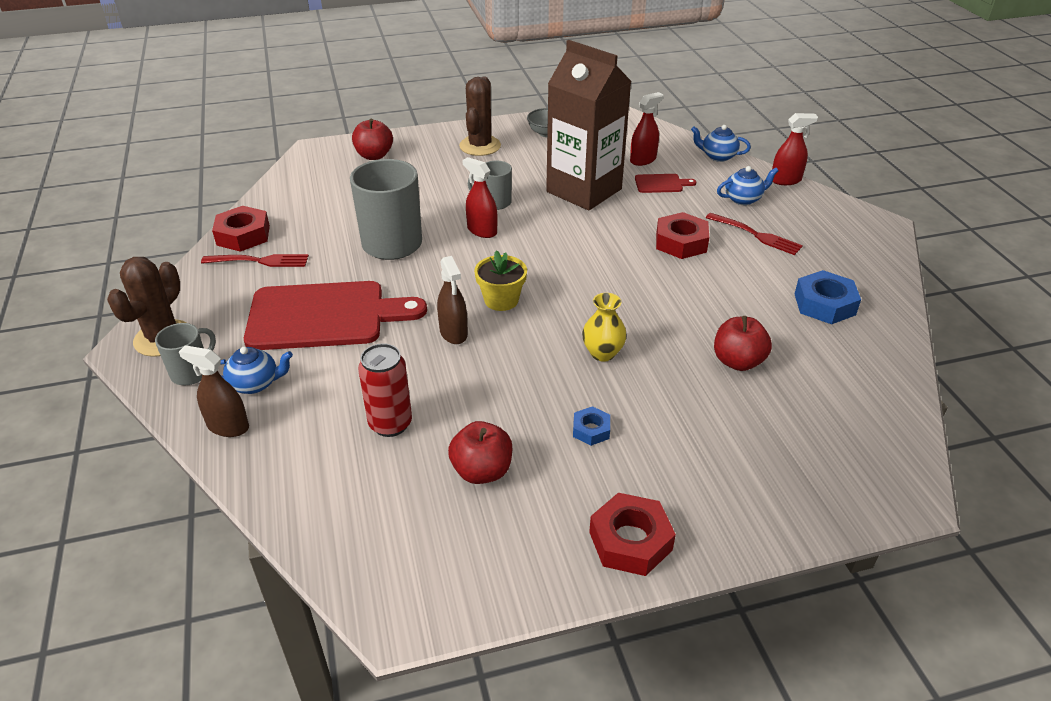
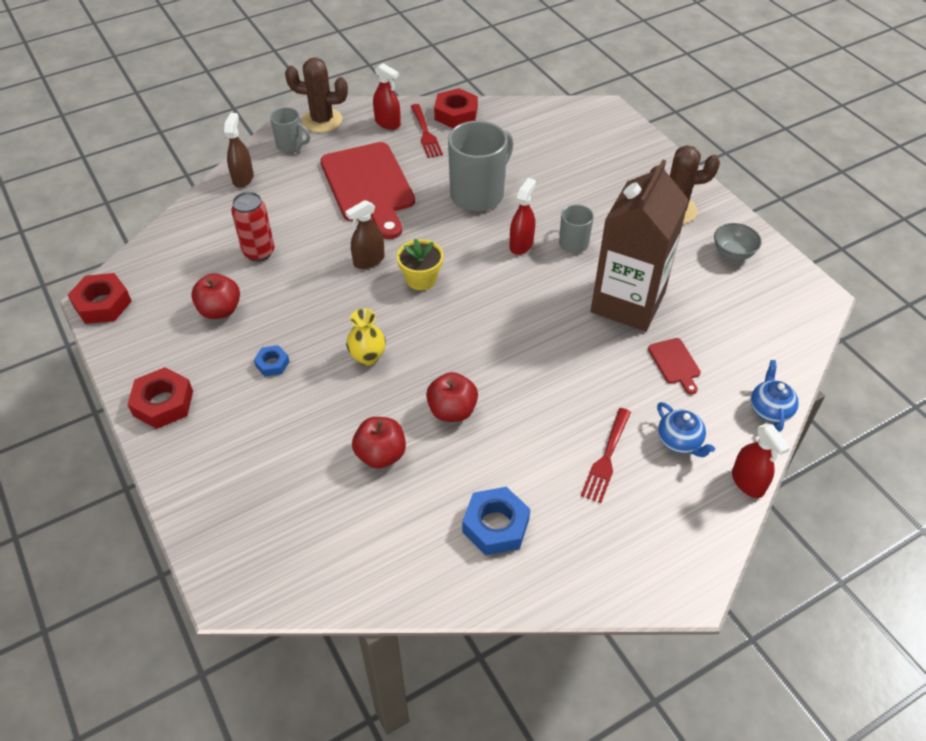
camera: 75 degrees right, 10 degrees up
(255, 384) = (286, 177): blue teapot -> none
(374, 156) = (615, 146): red apple -> red apple (452, 411)
(643, 160) = (720, 341): red spray bottle -> red spray bottle (387, 123)
(681, 242) = (563, 393): red nut -> red nut (102, 304)

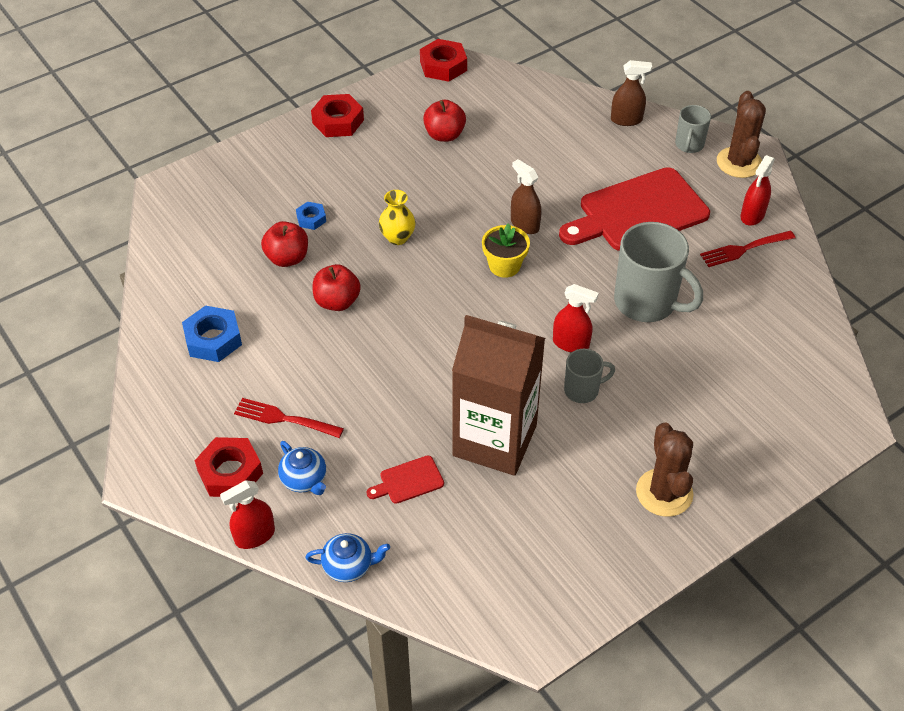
camera: 85 degrees right, 0 degrees up
(259, 252) = (522, 147): red can -> none
(272, 364) = (384, 177): blue nut -> blue nut (311, 219)
(456, 114) = (790, 273): red nut -> red nut (230, 472)
(679, 441) = (304, 480): blue teapot -> blue teapot turned 90 degrees counterclockwise
(733, 253) = (595, 551): grey bowl -> none

